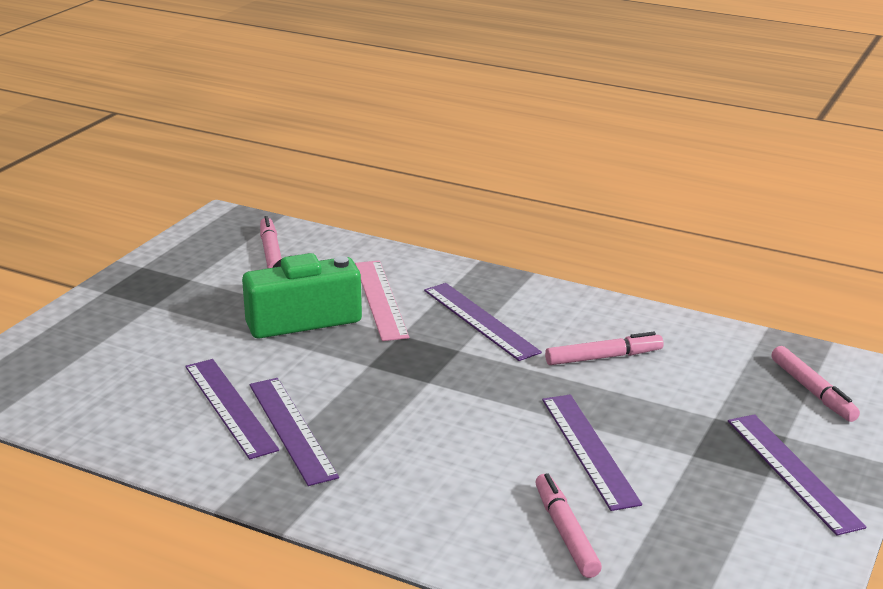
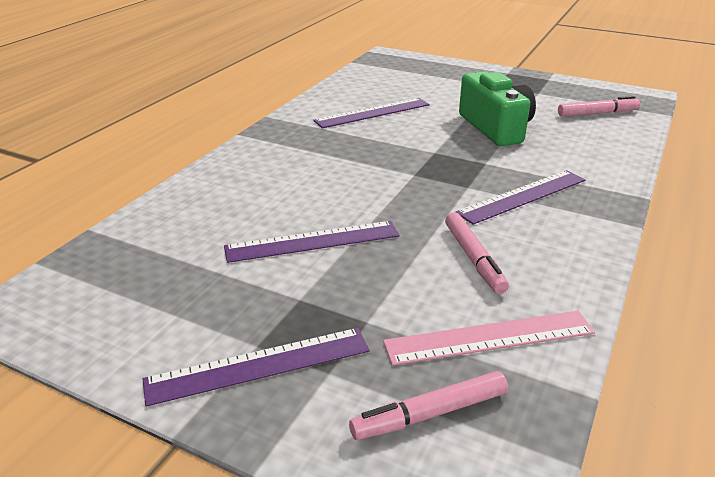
camera: 90 degrees right, 5 degrees up
(292, 429) = (346, 131): purple ruler -> none
(381, 299) = (541, 154): pink ruler -> pink ruler (489, 338)
(565, 532) = (203, 225): pink marker -> none

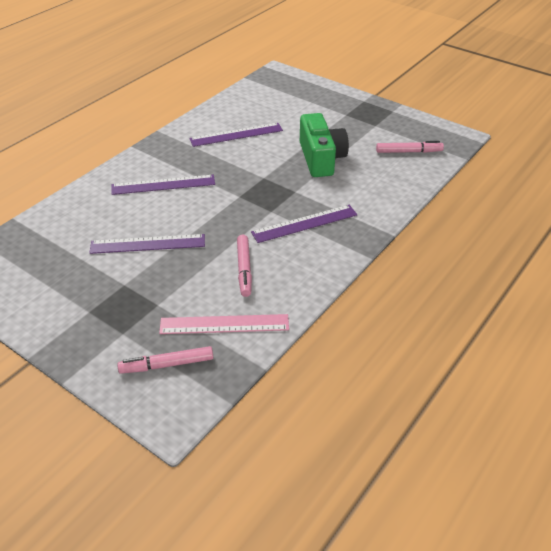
camera: 10 degrees right, 10 degrees up
(259, 365) = (85, 324): purple ruler -> purple ruler (163, 184)

